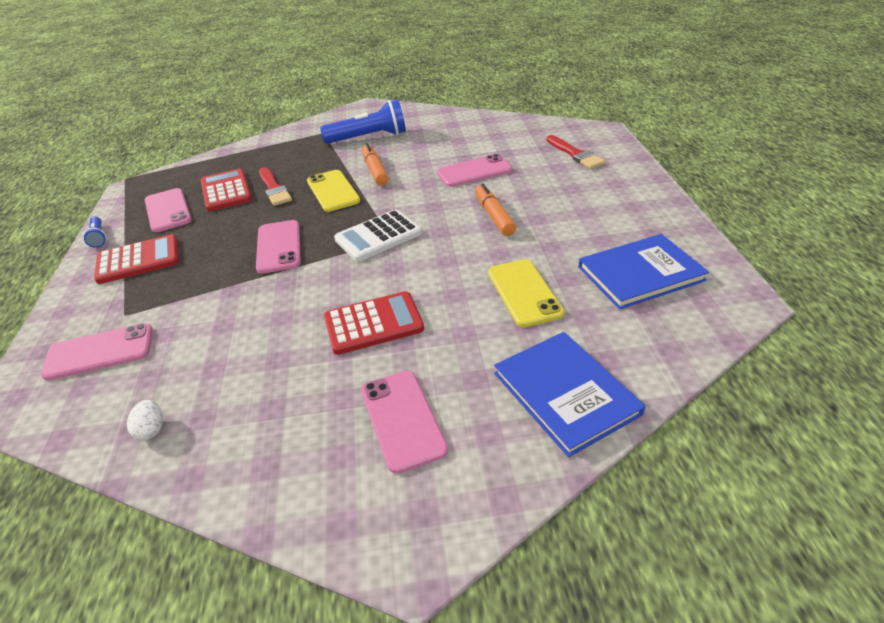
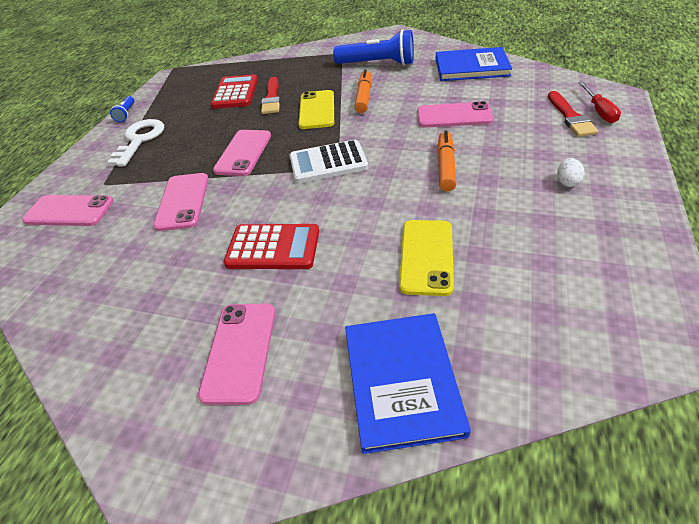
camera: 25 degrees right, 5 degrees up
(138, 260) = (140, 140): red calculator -> white key
(151, 429) = (60, 289): white egg -> white egg (567, 182)
(168, 210) = (184, 101): pink phone -> pink phone (183, 202)
(595, 145) = (599, 111): none -> red screwdriver
(640, 274) = (564, 271): blue book -> blue book (471, 67)

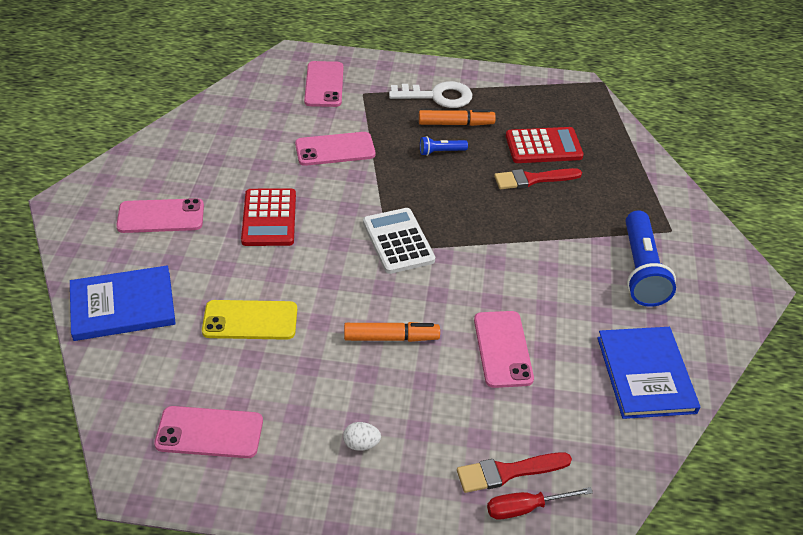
camera: 75 degrees right, 0 degrees up
(126, 114) = (488, 73): blue flashlight -> blue flashlight (441, 152)
(243, 153) = (415, 175): pink phone -> pink phone (209, 433)
(317, 110) = (508, 221): yellow phone -> none
(364, 97) = (544, 261): orange marker -> orange marker (456, 124)

